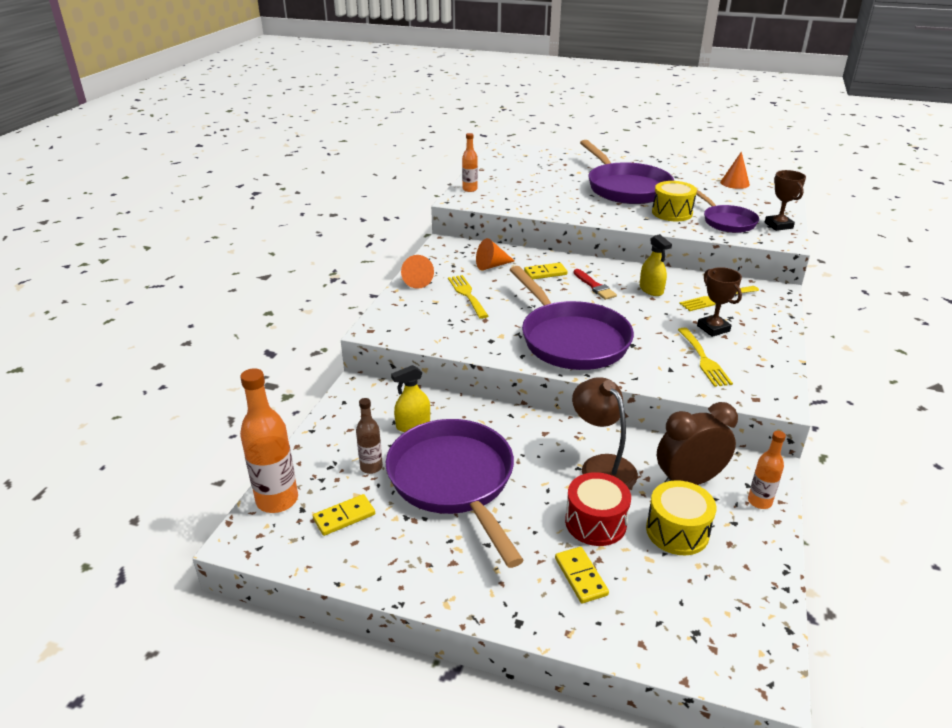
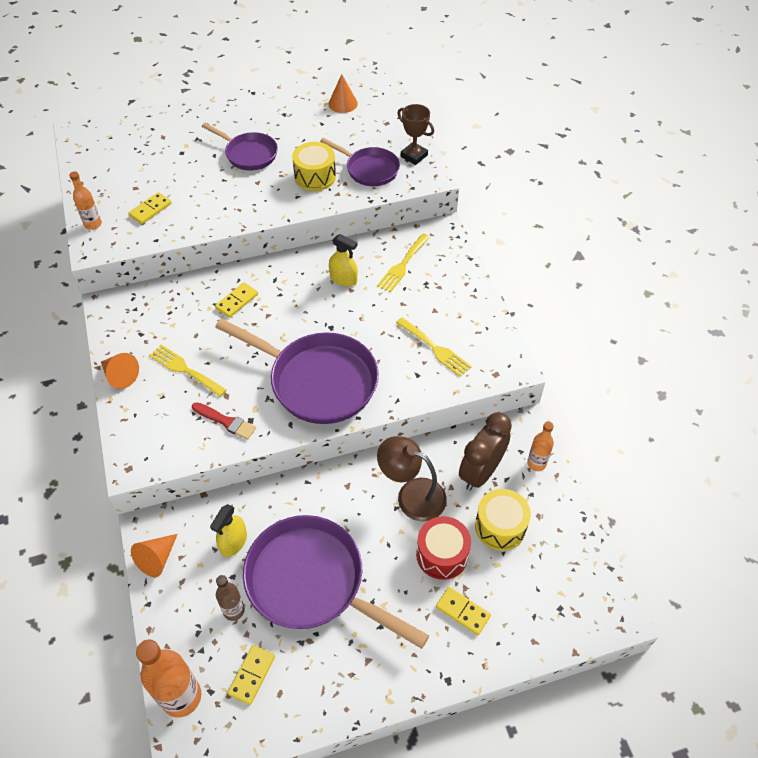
camera: 35 degrees left, 20 degrees up
(492, 266) = (179, 315): orange cone -> orange cone (157, 559)
(519, 194) = (150, 210): none -> yellow domino
(594, 286) = (293, 298): red brush -> red brush (226, 421)
(625, 188) = (248, 154): purple pan -> purple pan, size x0.58
(713, 328) = (421, 305): brown trophy -> none

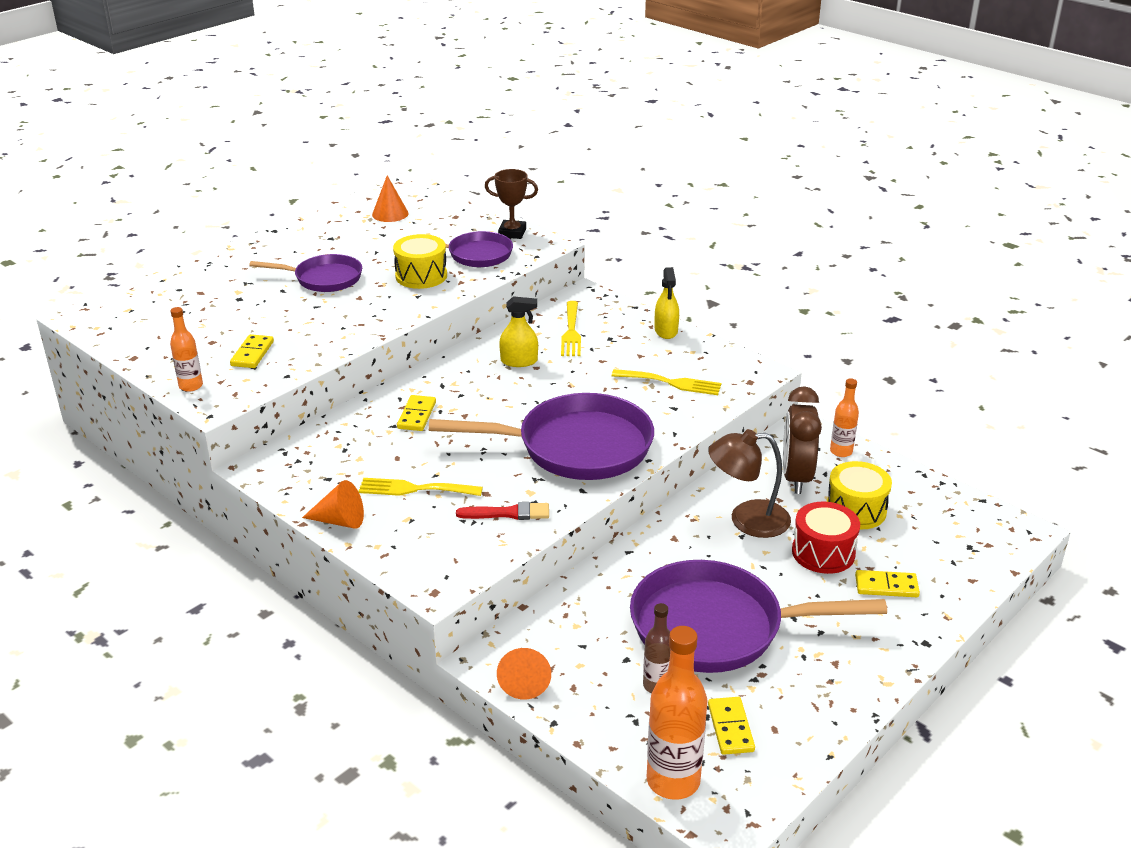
camera: 30 degrees left, 20 degrees down
(233, 542) = (598, 631): yellow spray bottle -> yellow spray bottle (666, 331)

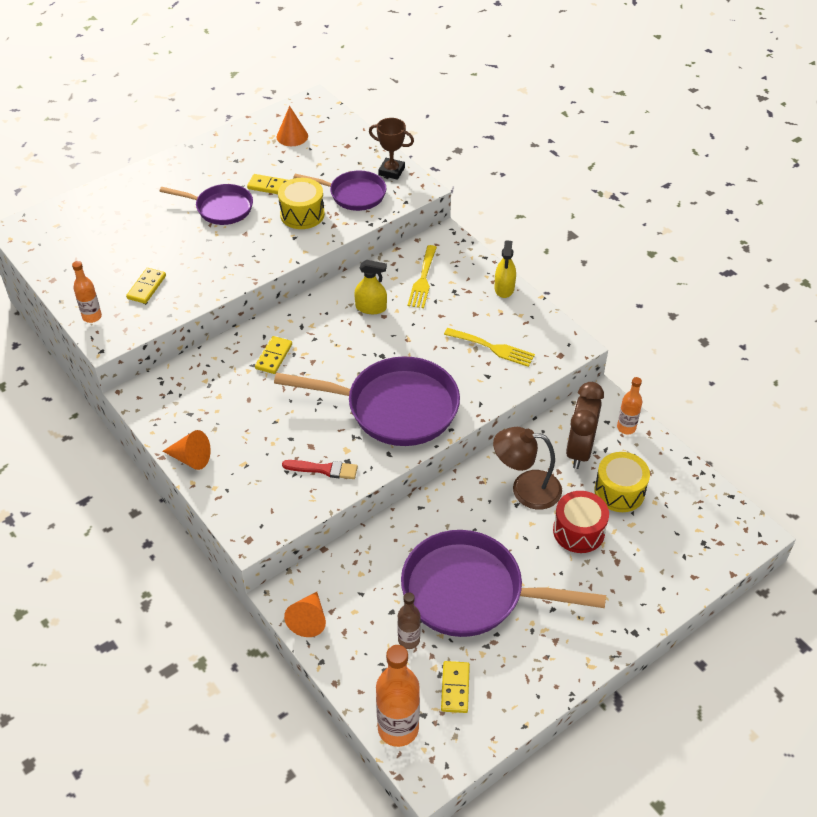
camera: 10 degrees right, 15 degrees up
(414, 489) = (255, 434): yellow fork -> none
(886, 586) = (620, 572): yellow domino -> yellow domino (269, 186)

